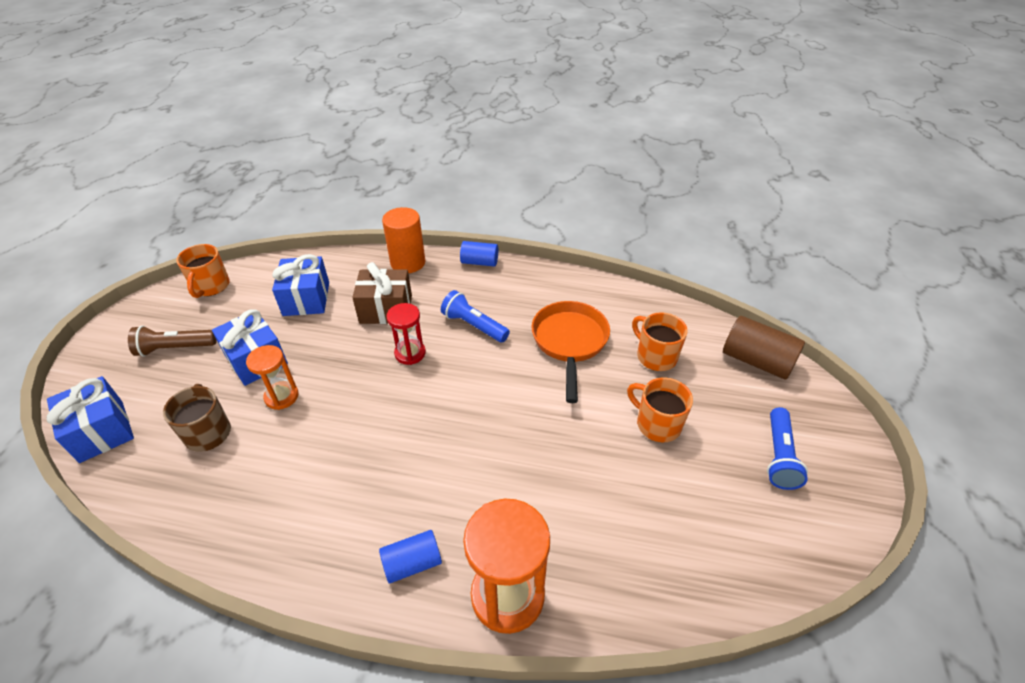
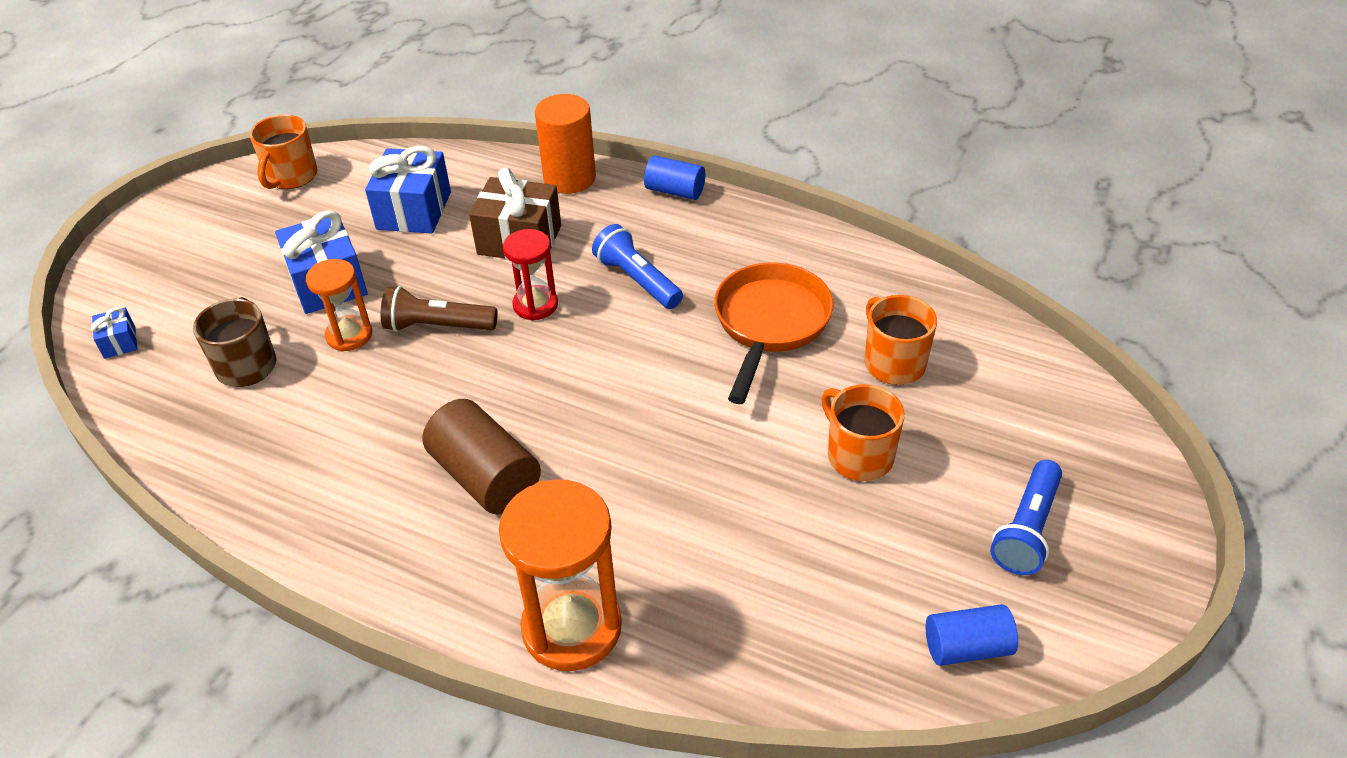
camera: 15 degrees right, 0 degrees up
(101, 431) = (119, 342): blue gift -> blue gift, size x0.49
(175, 348) = (228, 252): brown flashlight -> brown flashlight (438, 326)
(412, 563) = (461, 567): blue cylinder -> blue cylinder (967, 647)
(756, 360) = (1051, 393): brown cylinder -> brown cylinder (486, 477)

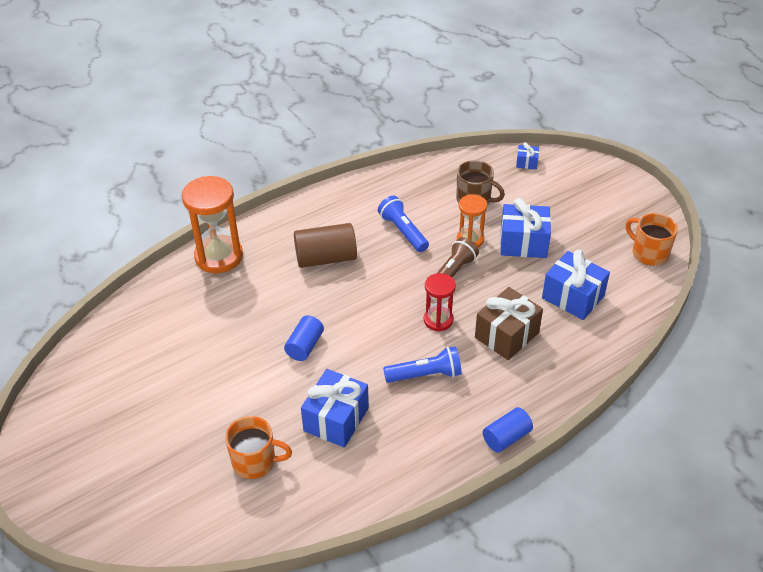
camera: 120 degrees right, 0 degrees up
(569, 178) = (560, 386): orange cylinder -> none
(769, 324) = (336, 419): orange pan -> blue gift
(858, 455) = (209, 404): orange mug -> none
(967, 647) = (78, 379): blue cylinder -> blue cylinder (305, 346)
(1026, 529) = (103, 445): blue flashlight -> blue flashlight (403, 232)

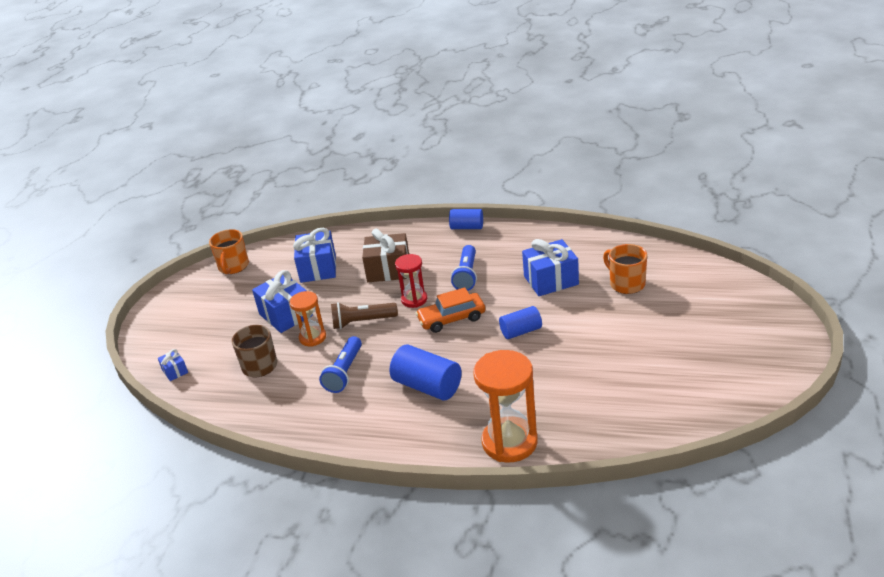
camera: 130 degrees left, 10 degrees down
(326, 258) = (427, 386): brown cylinder -> blue cylinder
(380, 322) = (451, 319): none -> orange car
(425, 375) = (467, 275): blue flashlight -> blue flashlight turned 120 degrees counterclockwise

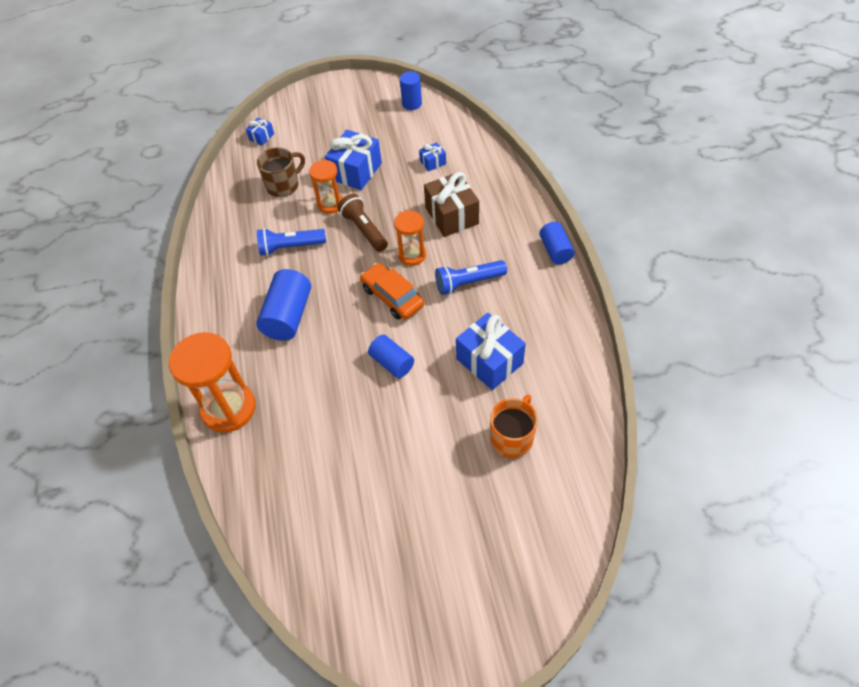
camera: 65 degrees right, 20 degrees up
(233, 266) = (412, 104): orange mug -> blue cylinder
(318, 268) = (433, 162): blue gift -> blue gift, size x0.49
(414, 299) = (412, 255): red hourglass -> orange hourglass

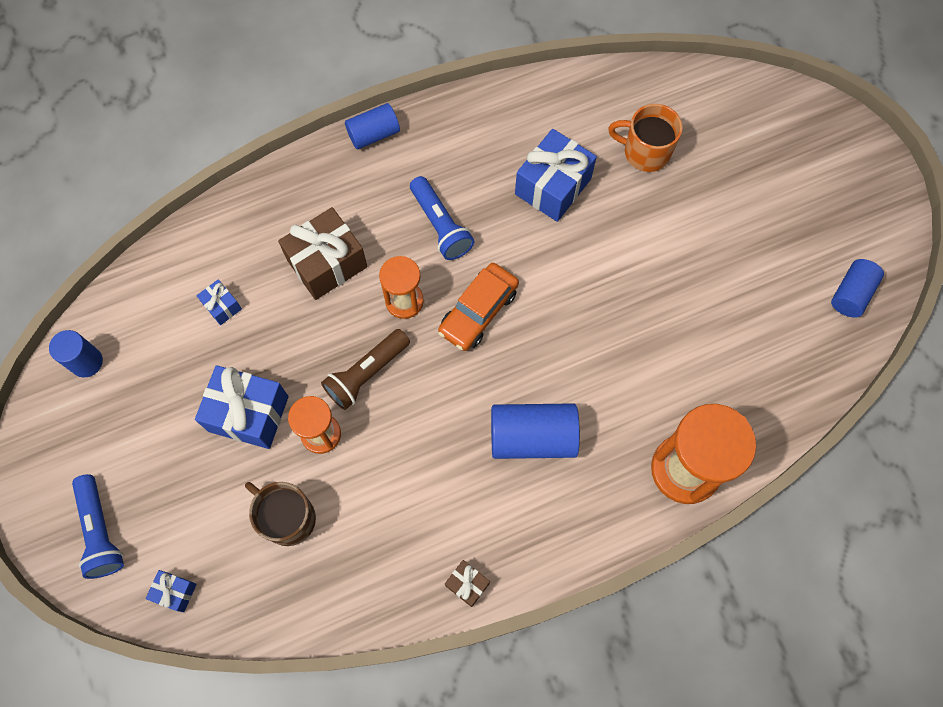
camera: 105 degrees left, 15 degrees up
(206, 267) = (467, 584): none -> brown gift
(290, 247) = (412, 469): blue flashlight -> blue flashlight (101, 531)
(392, 363) = (578, 291): blue cylinder -> blue cylinder (851, 294)

